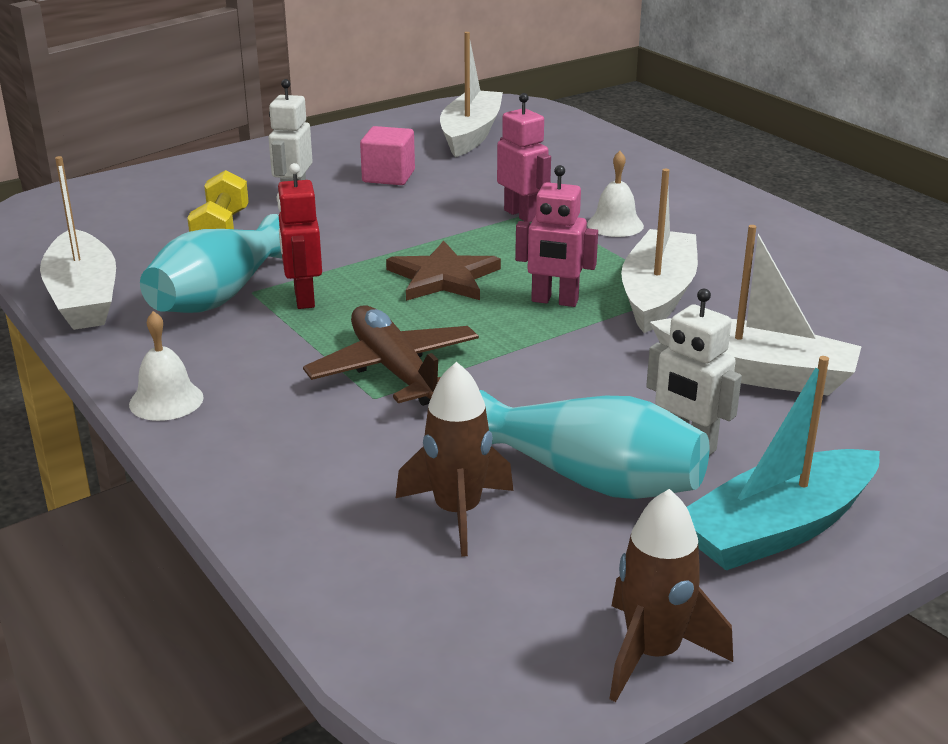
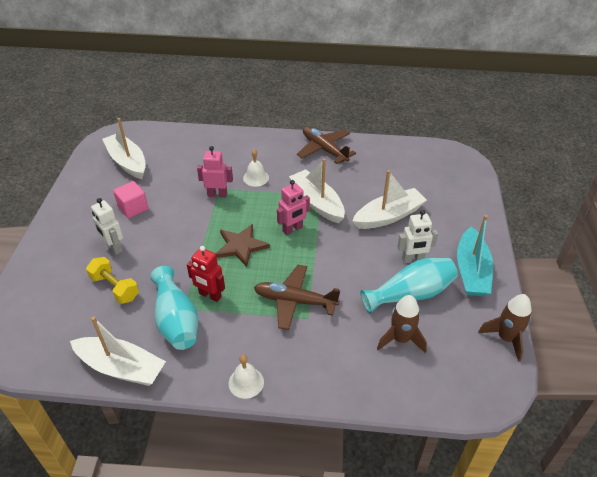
camera: 50 degrees left, 15 degrees up
(802, 247) = (324, 149): none -> brown plane

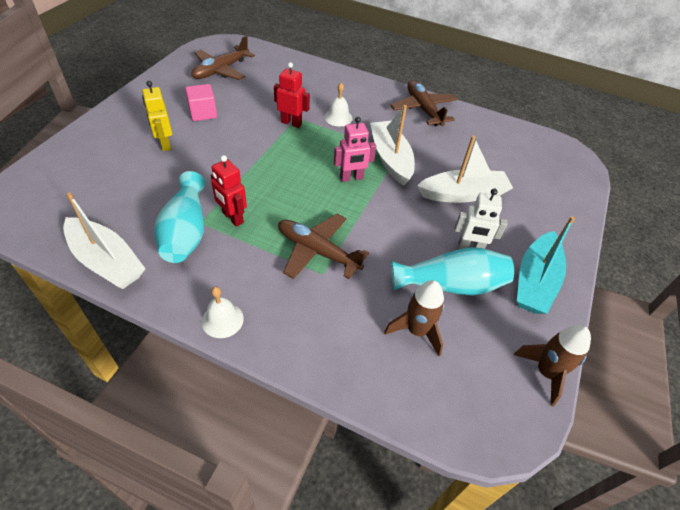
camera: 15 degrees right, 5 degrees up
(114, 247) = (165, 144): white robot -> yellow robot
(115, 287) = (144, 182): yellow dumbbell -> none
(127, 162) = (221, 70): white boat -> brown plane
(217, 194) = (291, 123): pink robot -> red robot
(241, 246) = (289, 179): brown star -> none

